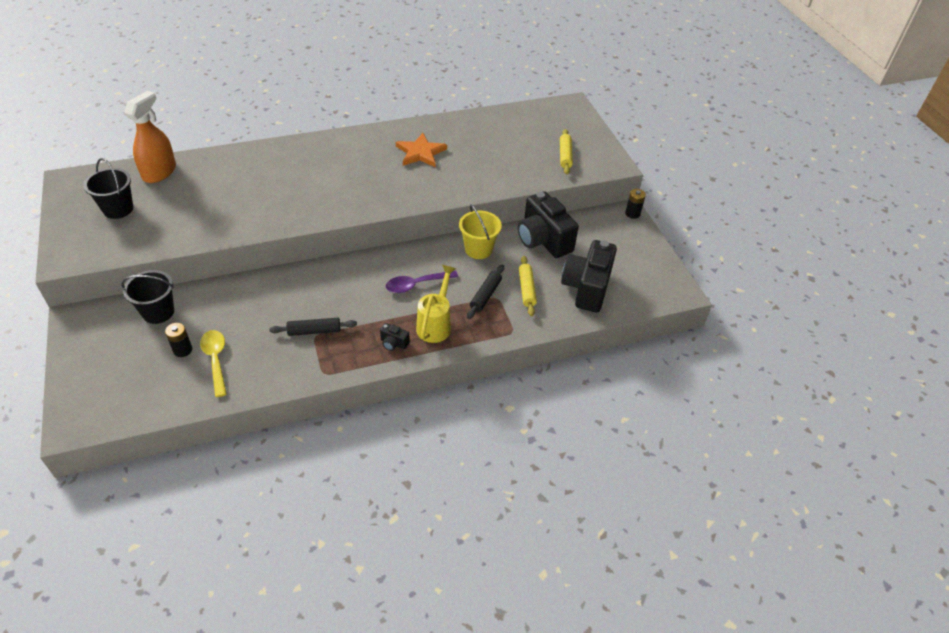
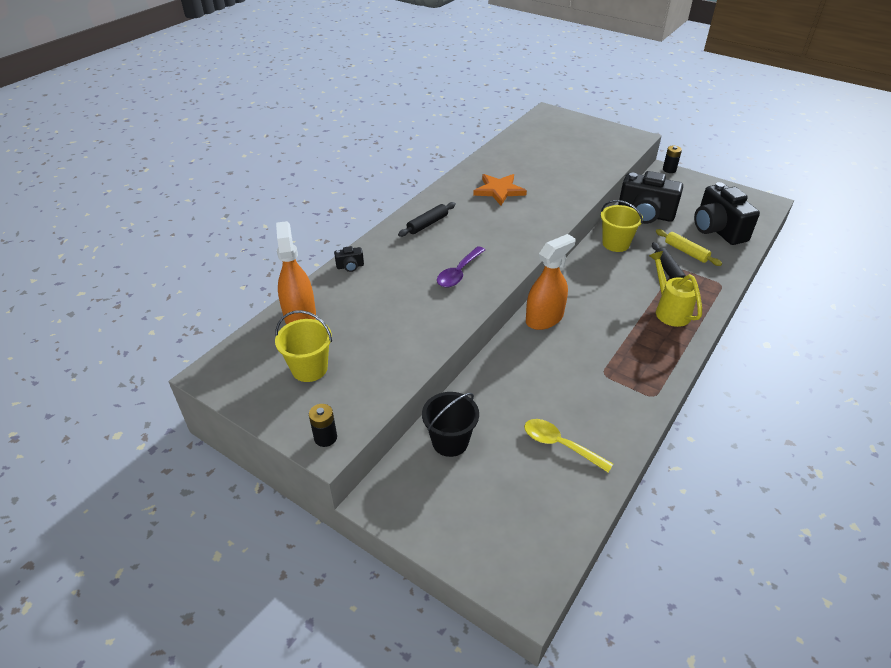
camera: 35 degrees left, 5 degrees down
(118, 209) = (309, 369): black bucket -> yellow bucket
(183, 350) = (520, 457): black battery -> black battery (325, 437)
(314, 331) = (597, 370): black rolling pin -> black rolling pin (427, 224)
(335, 272) = (544, 318): none -> orange spray bottle
(393, 343) = (664, 341): black camera -> black camera (350, 266)
(416, 284) = (614, 291): purple spoon -> purple spoon (459, 273)
(565, 155) = (598, 146): yellow rolling pin -> none

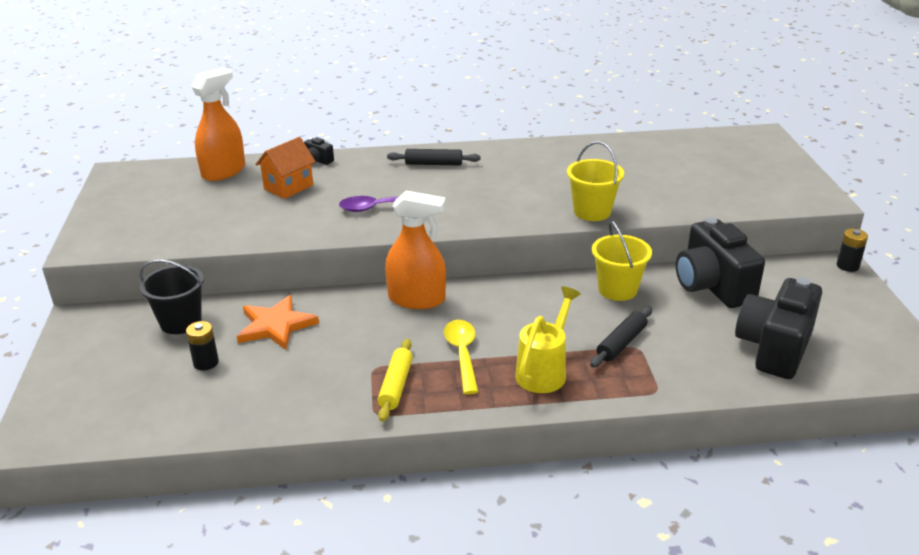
camera: 50 degrees right, 10 degrees down
(309, 369) = (164, 203): yellow bucket -> yellow bucket (592, 212)
(325, 437) = (90, 243): black battery -> black battery (206, 362)
(373, 297) = (288, 187): none -> orange house
(499, 190) = (551, 171): orange star -> orange star (276, 325)
(560, 445) = (236, 382): yellow spoon -> yellow spoon (462, 354)
(686, 252) = (683, 341): yellow rolling pin -> yellow rolling pin (396, 386)

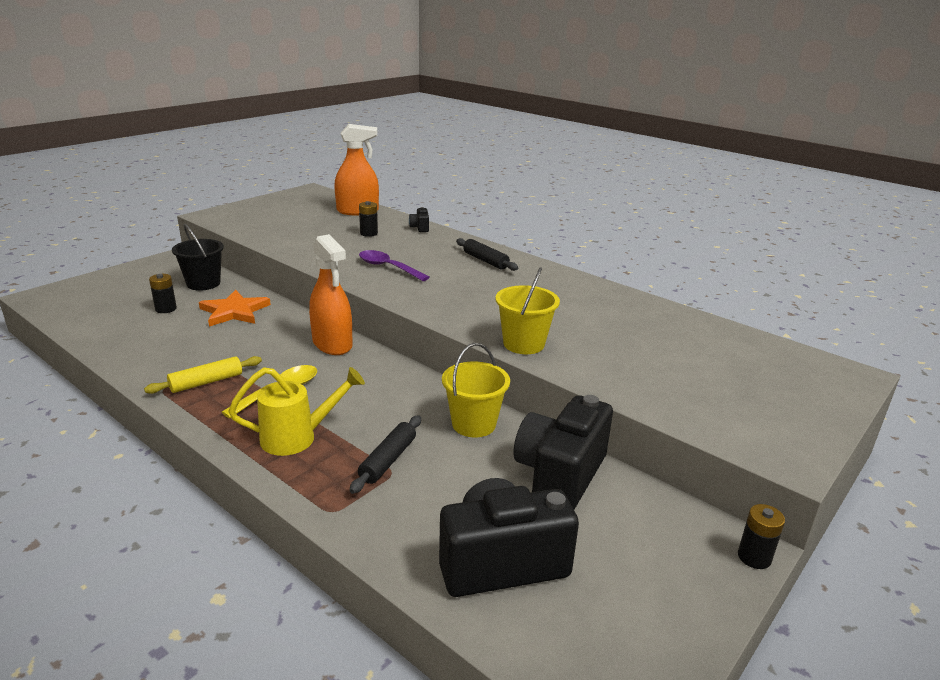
camera: 45 degrees right, 5 degrees down
(288, 187) = (369, 233): orange house -> black battery
(621, 343) = (388, 460): black rolling pin -> black rolling pin turned 60 degrees counterclockwise

